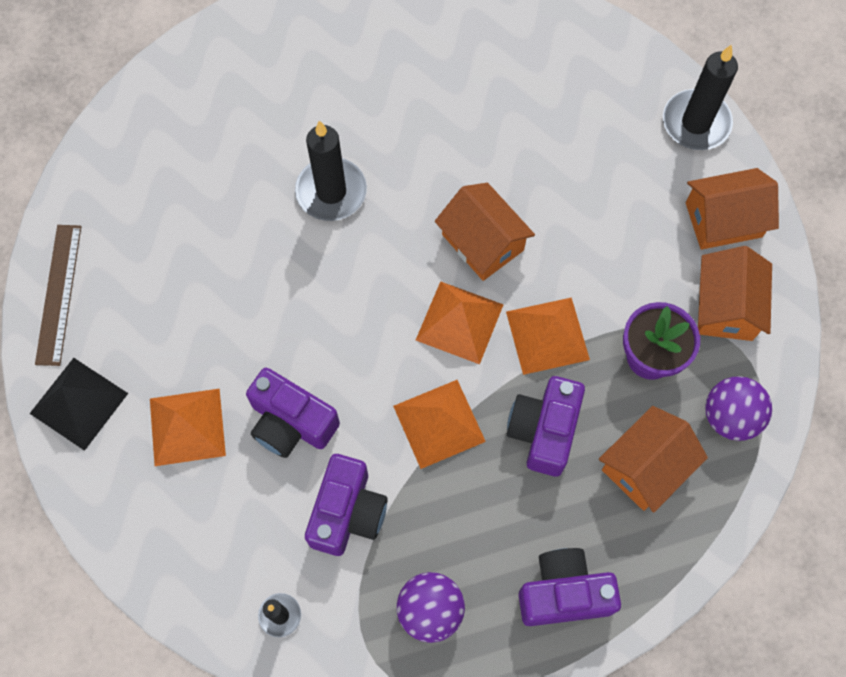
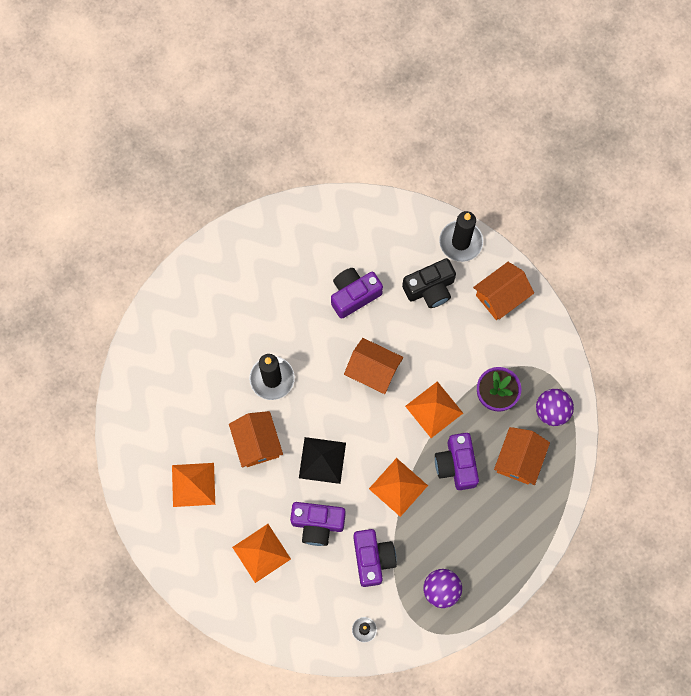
camera: 25 degrees left, 5 degrees up
(59, 294) = (147, 511): brown ruler -> none
(78, 403) = (193, 568): black pyramid -> black pyramid (322, 460)
(459, 322) = (382, 424): orange pyramid -> orange pyramid (193, 484)
(563, 593) = (506, 548): purple camera -> purple camera (354, 295)
(621, 166) = (430, 288): none -> black camera
(726, 307) = (524, 348): orange house -> orange house (257, 443)

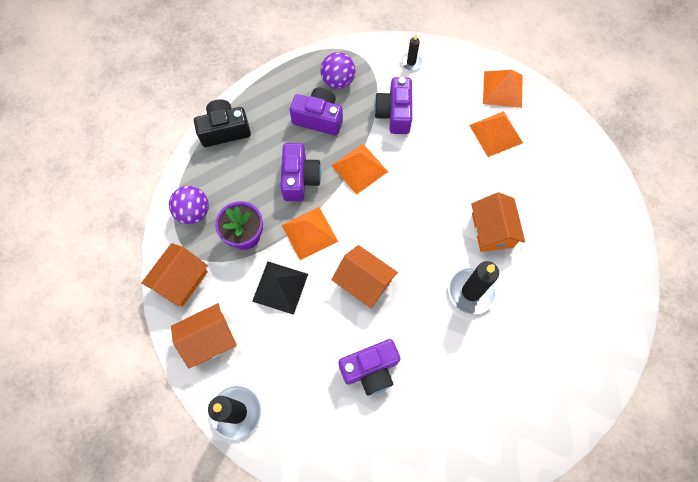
camera: 170 degrees left, 5 degrees down
(193, 484) = (558, 202): orange pyramid -> orange pyramid (502, 89)
(317, 524) = (441, 149): purple camera -> purple camera (318, 118)
(322, 460) = (429, 204): black pyramid -> black pyramid (280, 287)
(430, 288) = (284, 362): black camera -> black camera (224, 130)
(519, 459) = (239, 174): orange house -> orange house (181, 280)

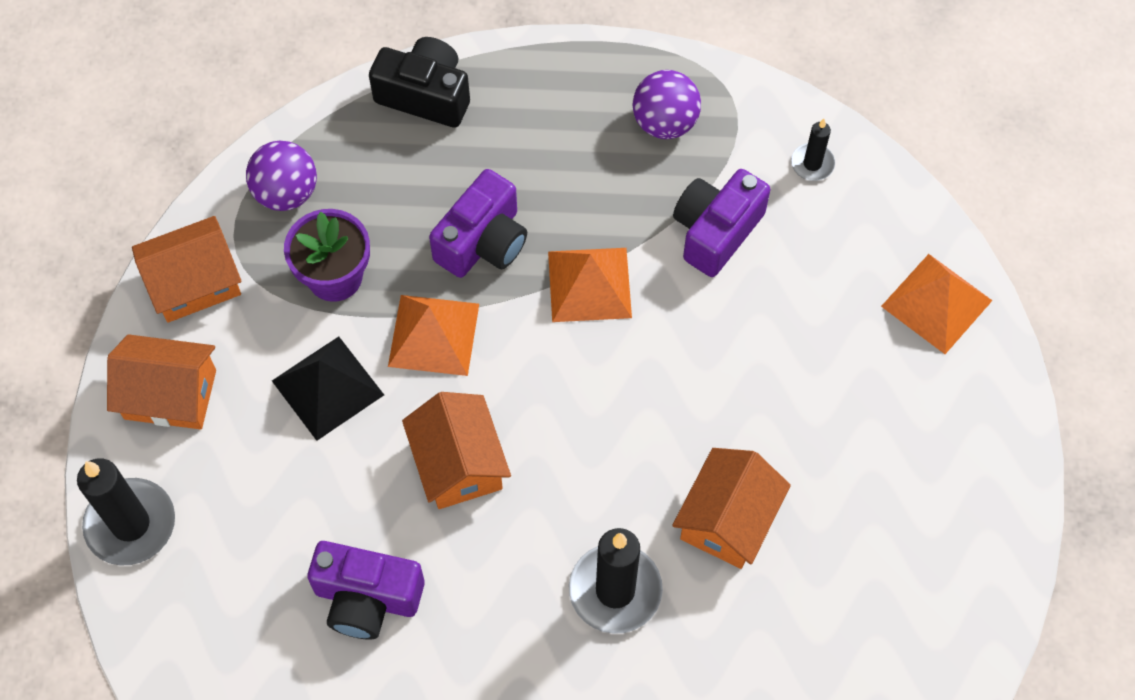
camera: 35 degrees right, 5 degrees down
(318, 118) = (586, 165): purple camera -> none
(496, 133) = (863, 369): orange pyramid -> none

